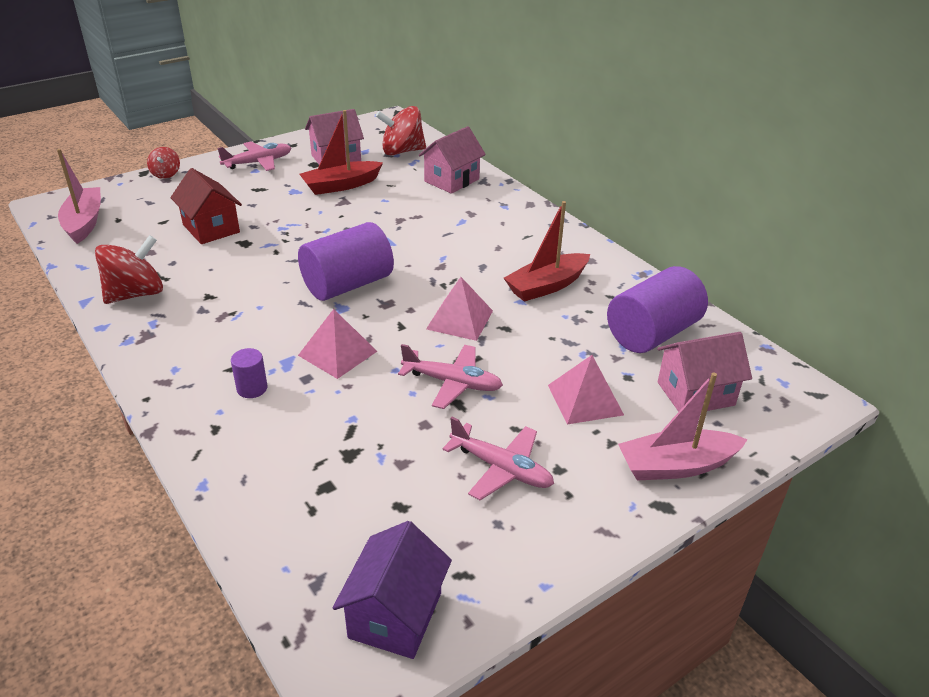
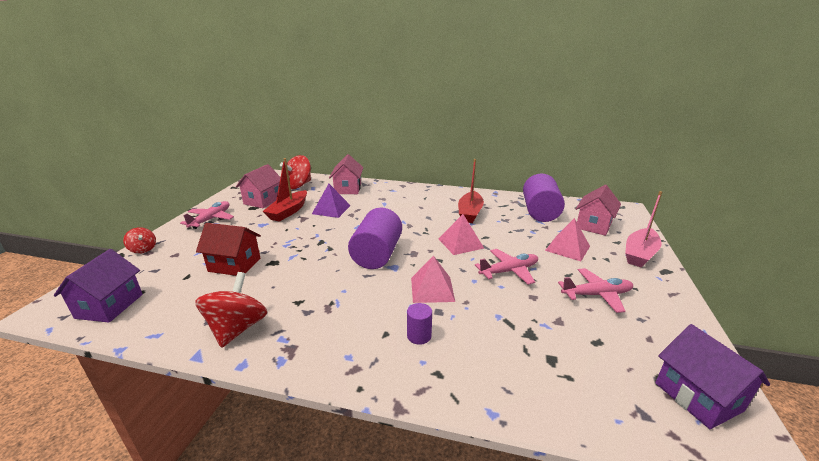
camera: 40 degrees left, 10 degrees down
(84, 222) = (109, 306): pink boat -> purple house
(388, 203) = (331, 209): none -> purple pyramid

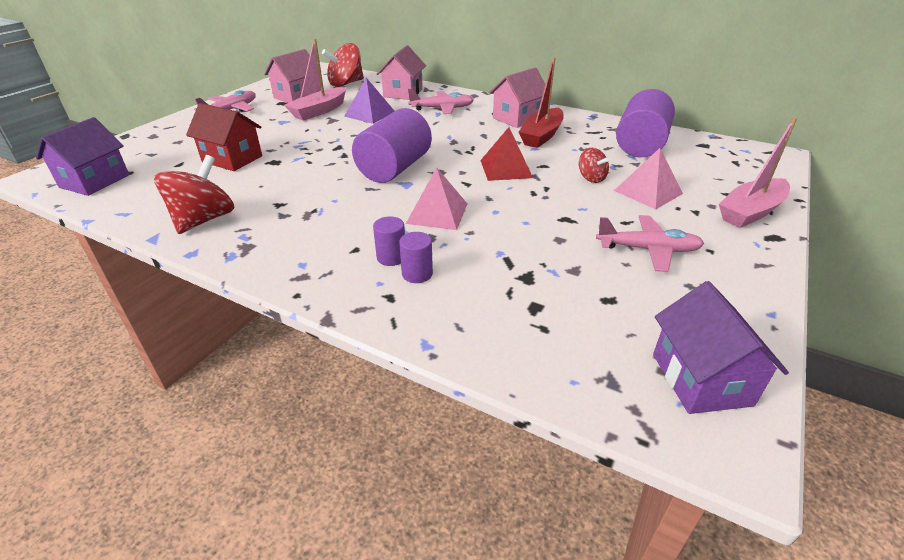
camera: 15 degrees right, 10 degrees up
(143, 249) = (149, 132): red spinning top -> red spinning top (591, 178)
(288, 211) = (319, 111): red boat -> pink boat
(448, 347) = (417, 274): none -> purple cylinder
(460, 243) = (506, 169): pink pyramid -> red pyramid
(509, 271) = (548, 207): pink plane -> pink plane (442, 108)
(593, 225) = (708, 170): pink house -> pink house (517, 118)

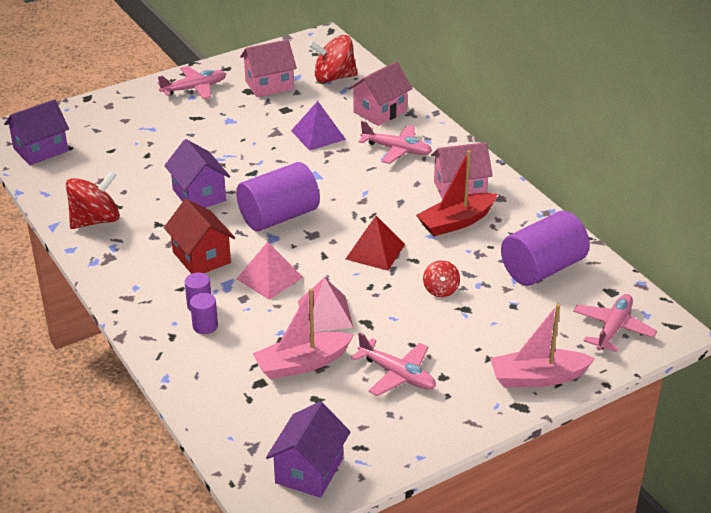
camera: 30 degrees right, 0 degrees up
(232, 159) = (155, 158): red house -> red house (201, 257)
(302, 173) = (199, 195): none -> purple house
(319, 111) = (273, 115): pink boat -> pink boat (302, 364)
(648, 192) = (473, 323): pink pyramid -> pink pyramid (325, 314)
(742, 164) = (613, 328): none -> pink plane

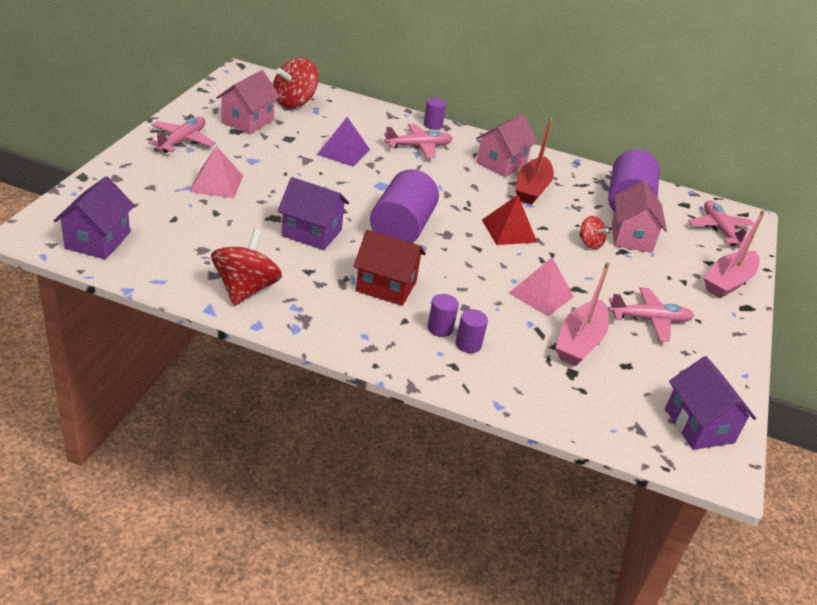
camera: 45 degrees left, 0 degrees up
(269, 278) = (462, 282): pink pyramid -> pink pyramid (216, 183)
(380, 111) = (366, 120): pink house -> pink house (631, 237)
(440, 133) = (433, 125): none -> purple cylinder

